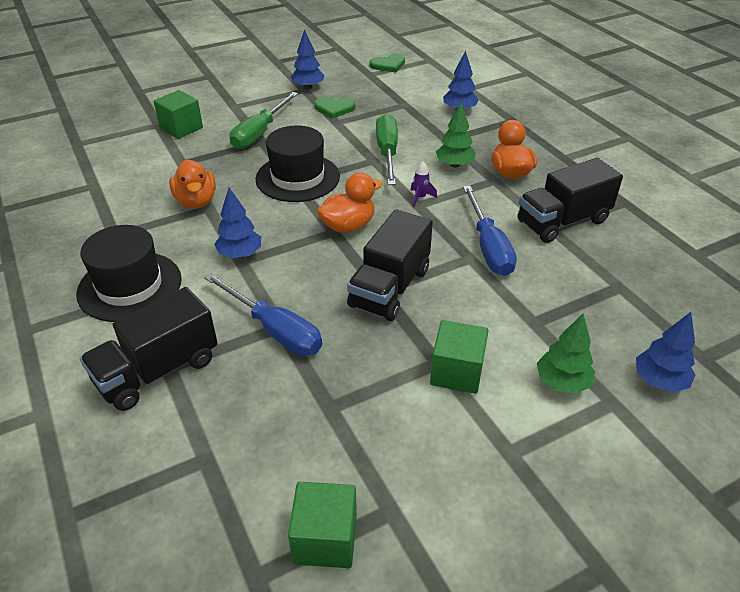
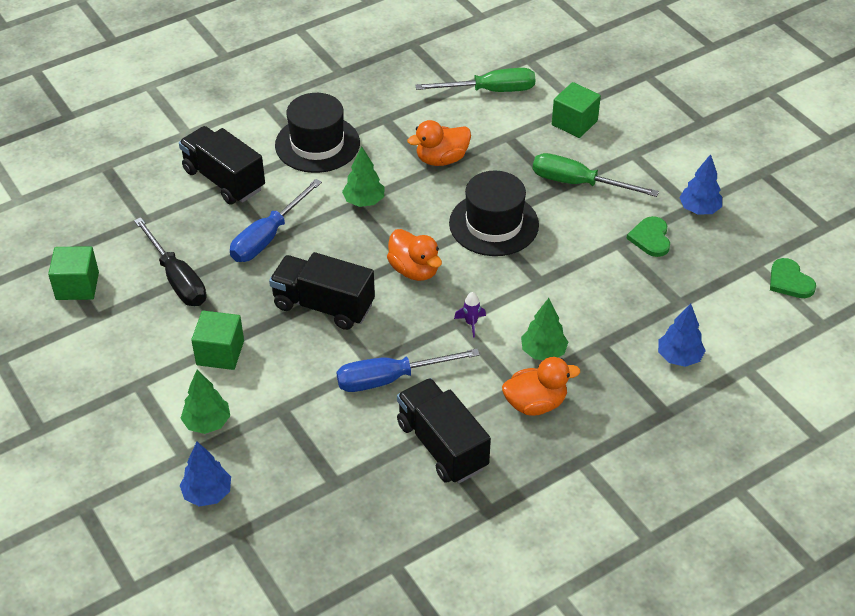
camera: 85 degrees right, 5 degrees up
(240, 254) = (364, 201): blue tree -> green tree
(330, 416) = (177, 279): none -> black screwdriver
(387, 153) = (558, 292): green screwdriver -> green screwdriver (490, 91)

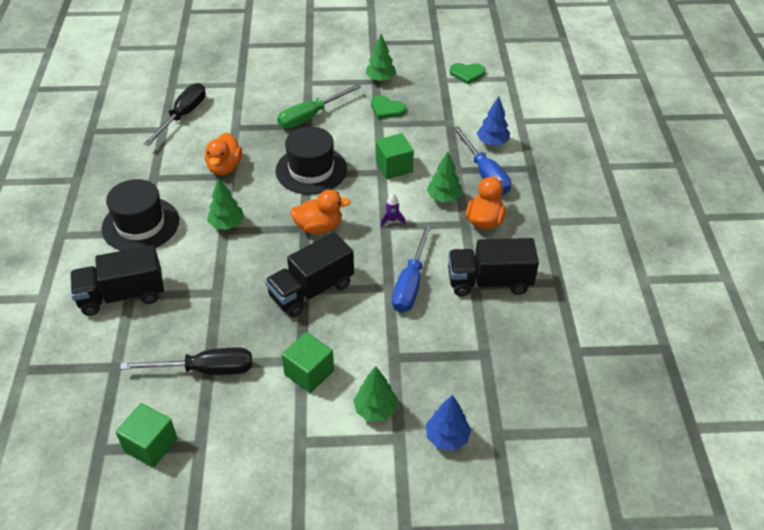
camera: 60 degrees left, 0 degrees up
(268, 237) = (211, 293): blue screwdriver -> blue screwdriver (485, 174)
(490, 91) = (183, 115): green screwdriver -> black screwdriver
(574, 123) = (254, 93): green cube -> green cube (394, 167)
(699, 209) = (380, 79): blue tree -> green tree

